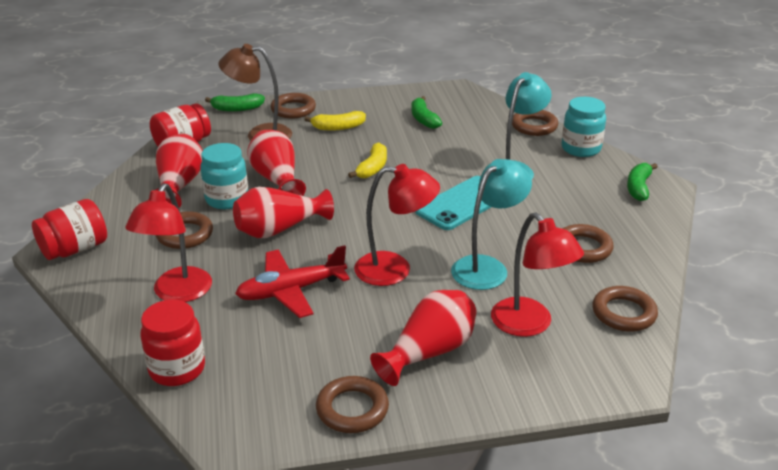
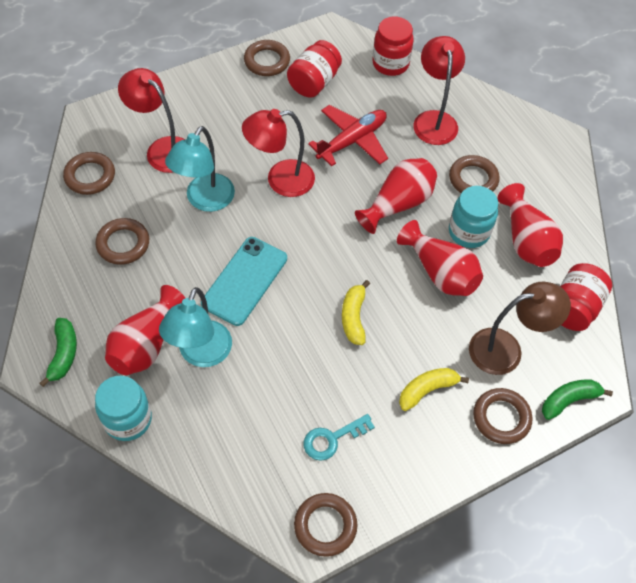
camera: 160 degrees right, 25 degrees up
(75, 249) = (546, 143): red jar -> red jar (314, 82)
(423, 119) = (332, 439): green banana -> turquoise key
(429, 352) = (230, 110): red vase -> red vase (146, 344)
(534, 126) = (189, 460): brown ring -> brown ring (325, 526)

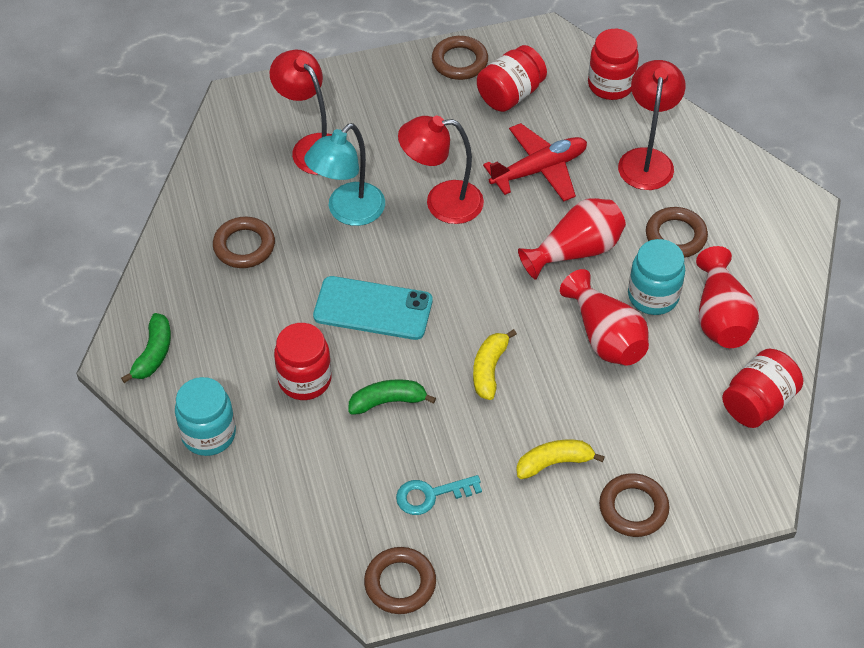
camera: 15 degrees right, 5 degrees down
(90, 176) = (223, 165): brown ring -> none
(146, 344) = (246, 359): red vase -> none
(201, 354) = (305, 380): turquoise lamp -> red jar
(245, 281) = (373, 308): turquoise phone -> turquoise phone turned 60 degrees clockwise
(506, 349) = (661, 435): brown lamp -> none
(569, 400) = (720, 503): green banana -> green banana (388, 401)

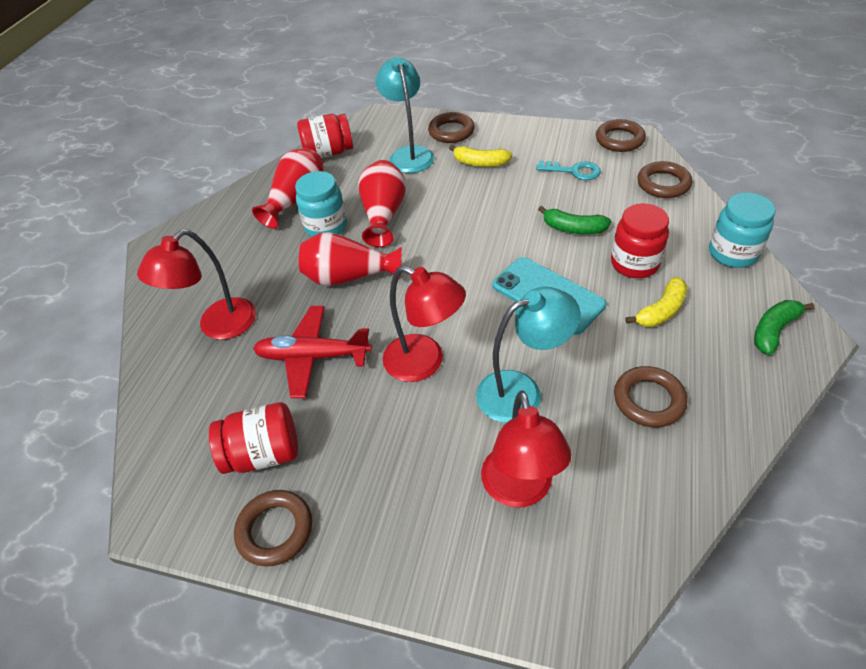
camera: 145 degrees left, 5 degrees down
(489, 369) = (483, 223): yellow banana -> yellow banana (661, 311)
(610, 85) = (163, 416): red jar -> none
(654, 442) = (409, 154): none -> turquoise lamp
(675, 236) = (266, 259): brown ring -> brown ring (663, 184)

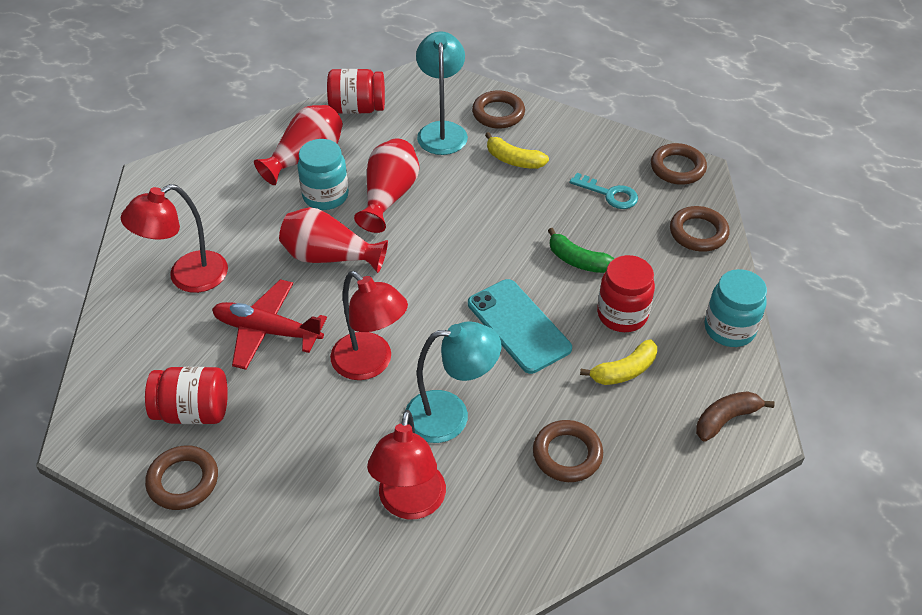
camera: 10 degrees right, 0 degrees up
(774, 330) = (726, 419): green banana -> brown banana

